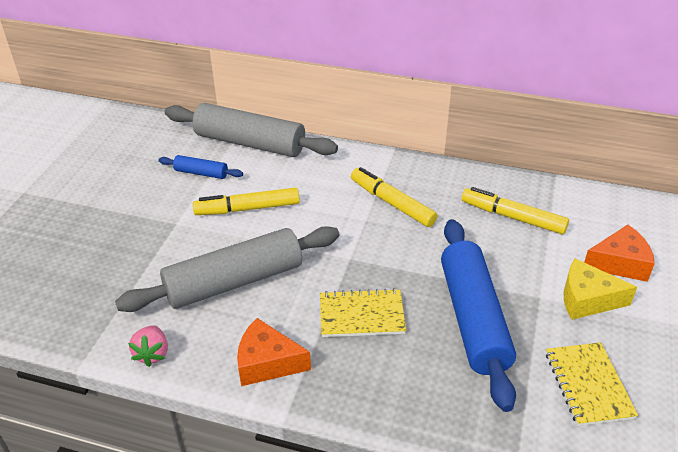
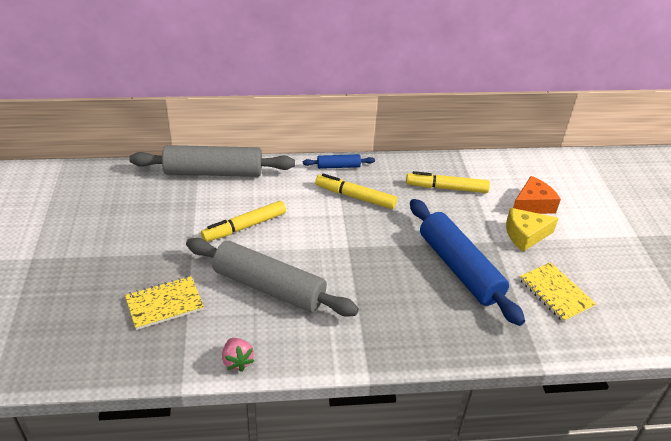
camera: 25 degrees left, 0 degrees up
(201, 173) = (187, 206): blue rolling pin -> blue rolling pin (338, 166)
(234, 281) = (269, 287): grey rolling pin -> grey rolling pin turned 75 degrees clockwise
(267, 363) = (332, 341): orange cheese -> none
(361, 315) = (381, 287): yellow notebook -> yellow notebook (164, 304)

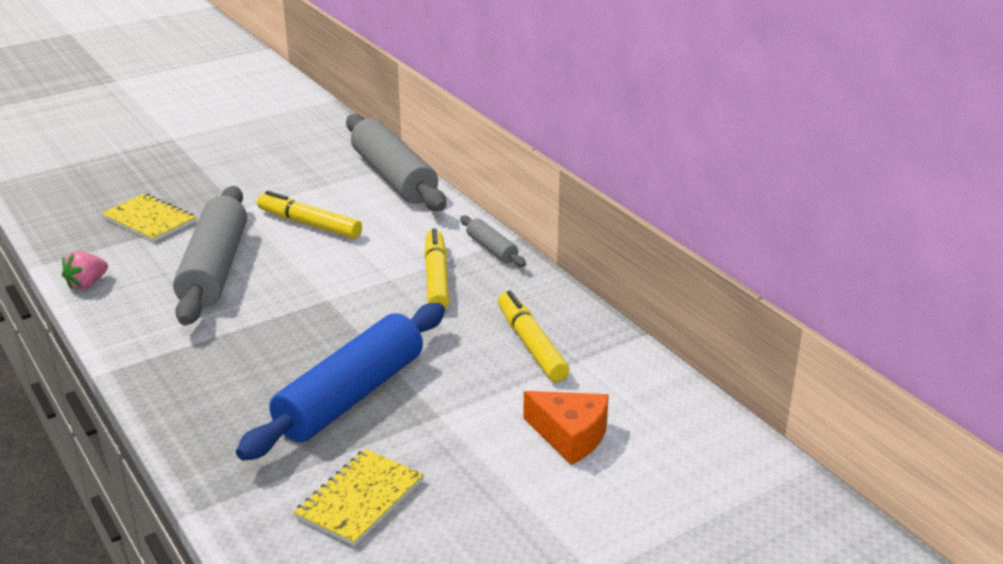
camera: 65 degrees right, 10 degrees down
(338, 166) = (492, 249): blue rolling pin -> grey rolling pin
(525, 235) = (481, 442): yellow cheese -> none

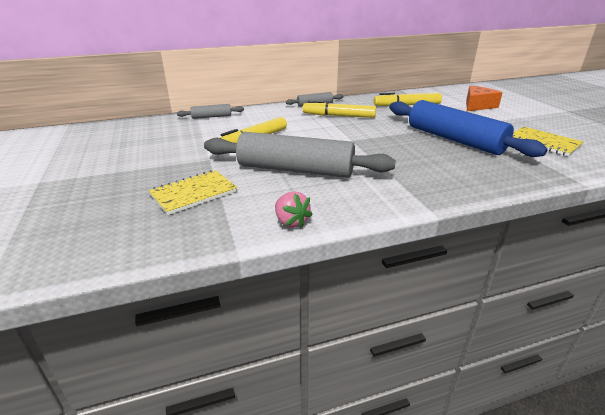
camera: 75 degrees left, 0 degrees up
(393, 177) = (211, 117): grey rolling pin -> grey rolling pin, size x0.46

